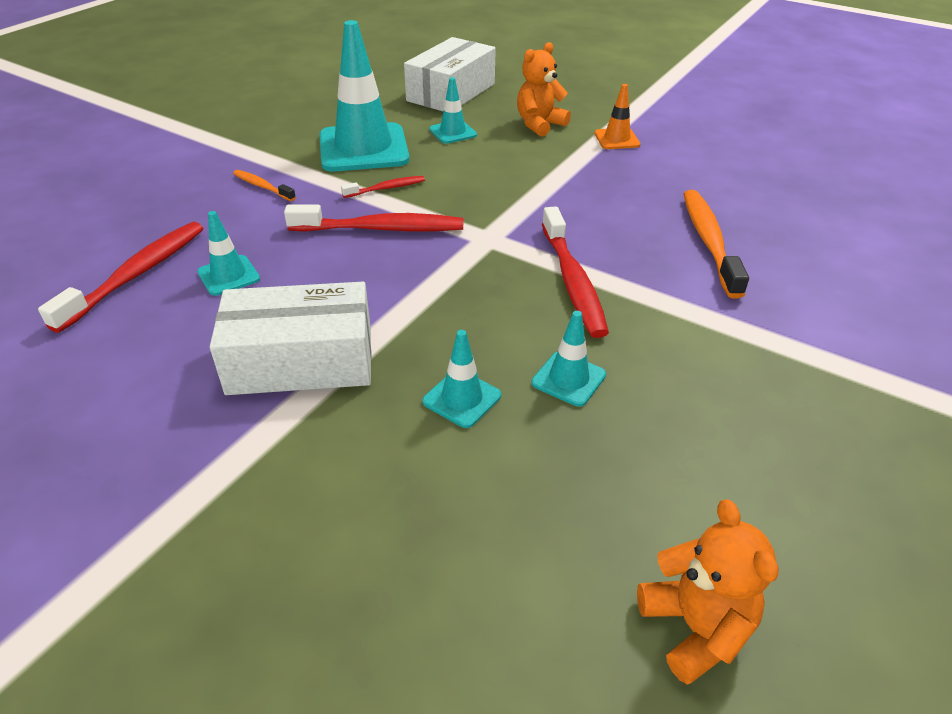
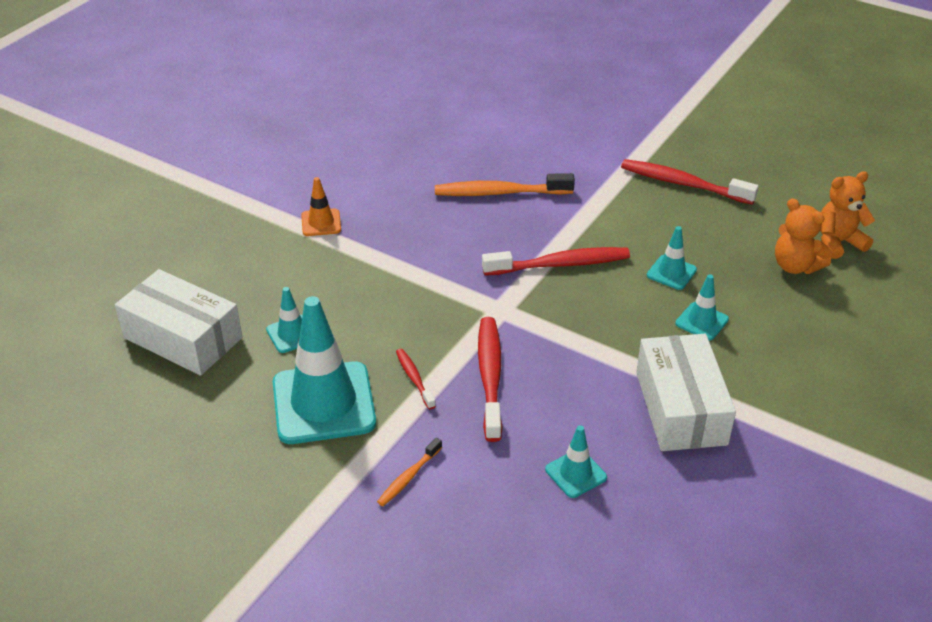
camera: 90 degrees left, 0 degrees up
(137, 274) = (582, 545): red toothbrush -> red toothbrush (683, 184)
(539, 124) = (281, 271): orange teddy bear -> orange teddy bear (795, 266)

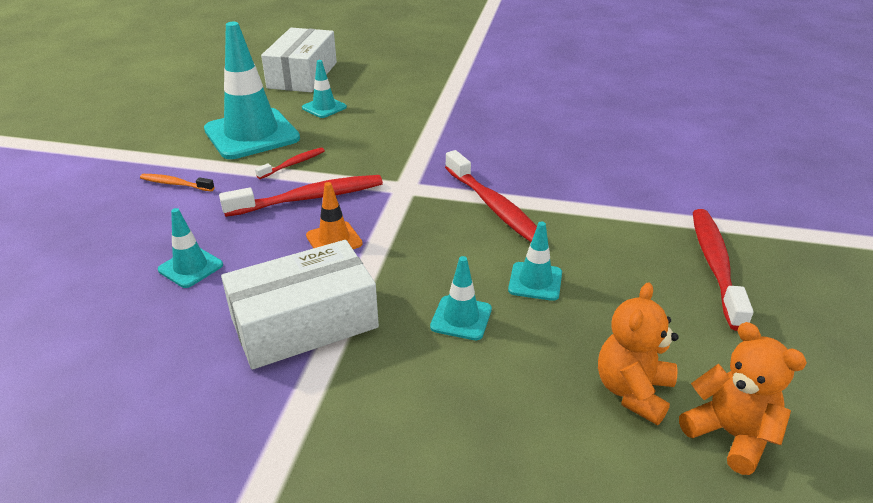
camera: 70 degrees right, 5 degrees down
(321, 223) = (463, 90): orange traffic cone -> orange traffic cone (334, 240)
(499, 193) = (577, 155): orange toothbrush -> none

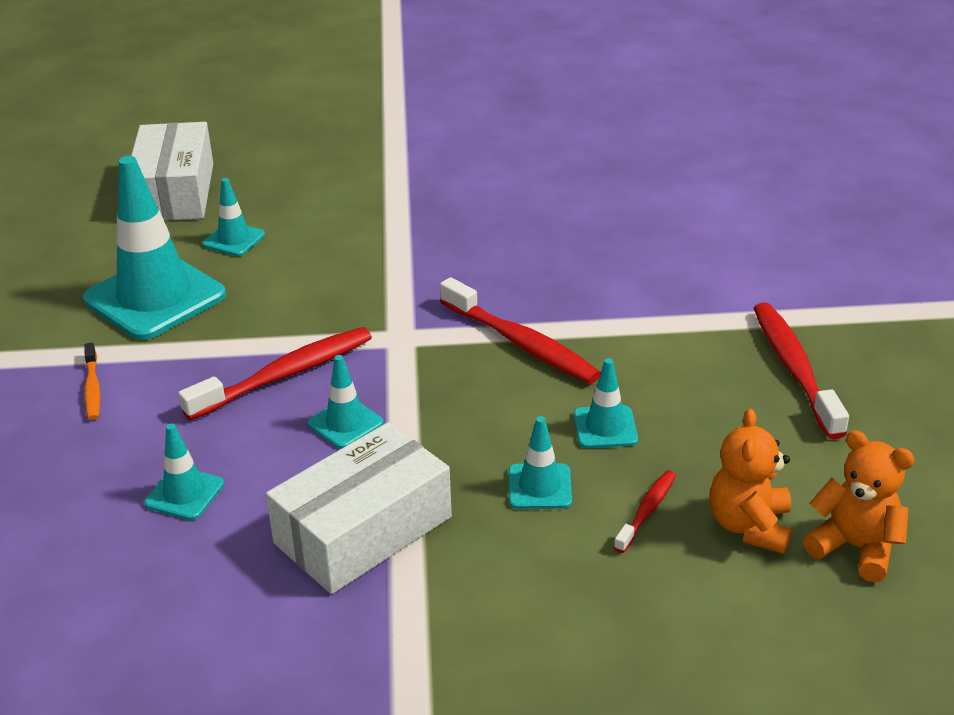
camera: 15 degrees left, 0 degrees up
(175, 184) = (92, 388): orange toothbrush -> orange toothbrush turned 105 degrees counterclockwise
(293, 164) = (237, 331): red toothbrush -> red toothbrush (647, 511)
(334, 240) = (345, 423): orange traffic cone -> turquoise traffic cone

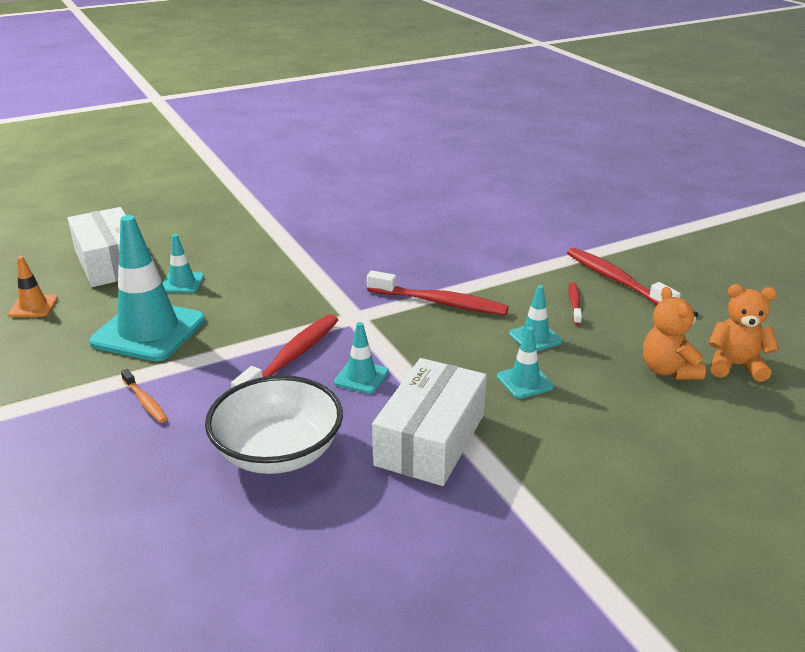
camera: 25 degrees left, 5 degrees down
(59, 234) = (33, 306): none -> orange traffic cone
(184, 493) = (278, 452): turquoise traffic cone -> white bowl
(647, 511) = (602, 378): red toothbrush -> red toothbrush (574, 303)

